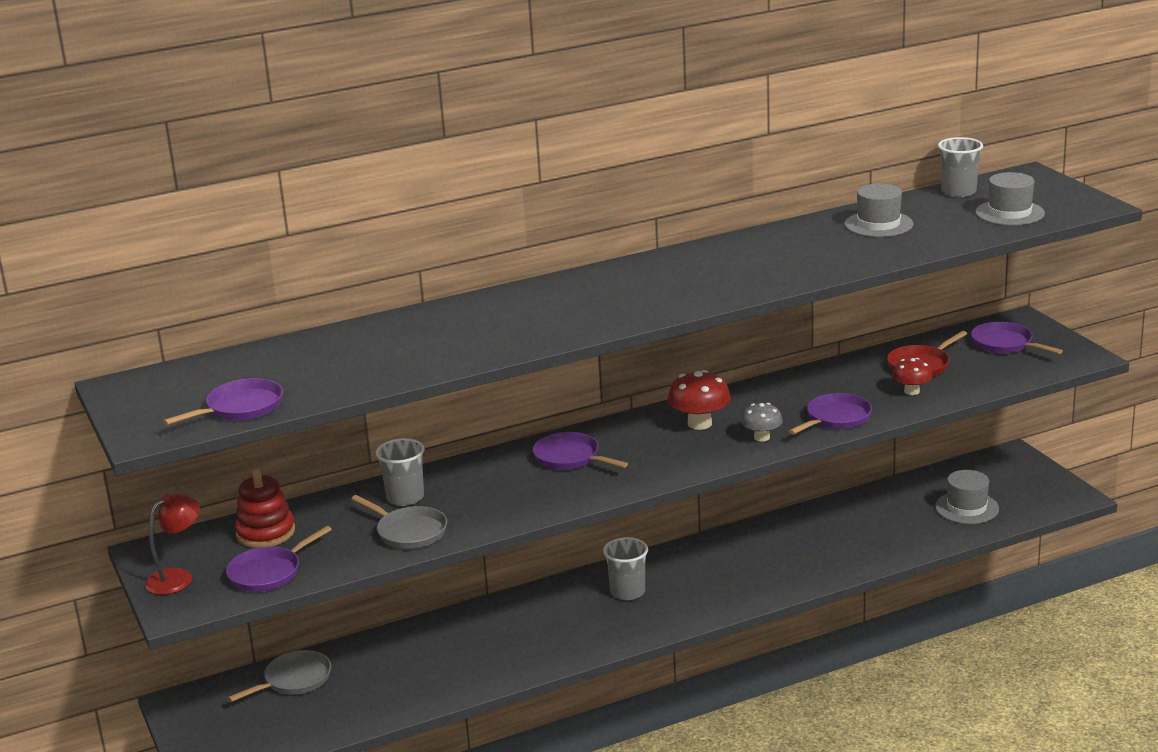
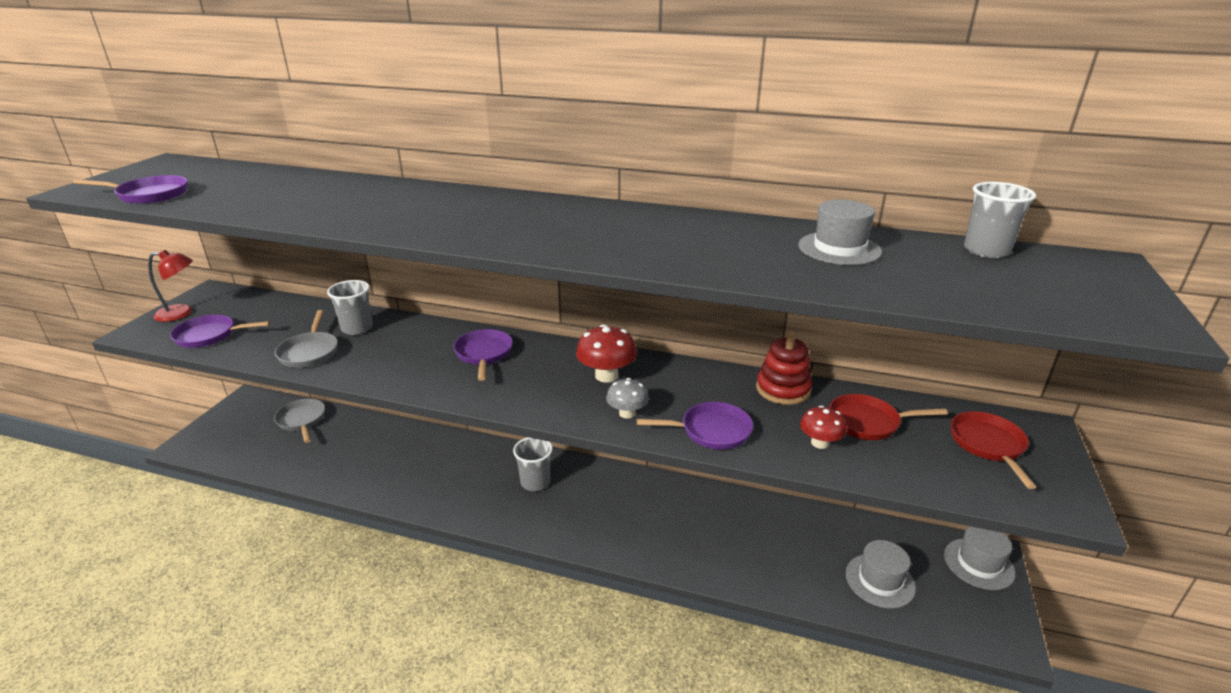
camera: 40 degrees right, 5 degrees up
(265, 533) = (264, 310): red stacking toy -> red stacking toy (783, 389)
(294, 680) = (302, 420): grey pan -> grey pan turned 120 degrees counterclockwise
(1005, 344) = (988, 445): purple pan -> red pan
(1009, 213) = (1012, 291): grey hat -> grey hat (978, 564)

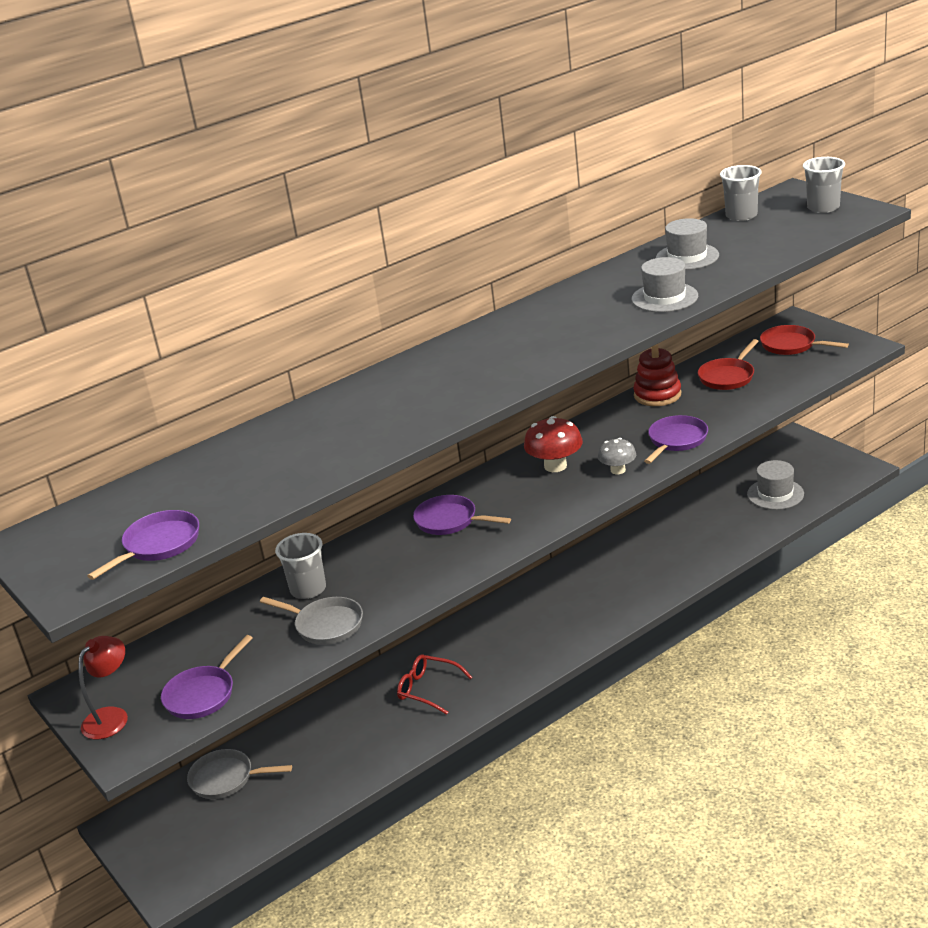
camera: 50 degrees left, 0 degrees up
(436, 471) = (428, 689): none -> red glasses
(535, 482) = (509, 629): grey cup -> grey cup (823, 208)
(819, 443) = (731, 403): red mushroom -> none
(978, 564) = (797, 447): grey hat -> grey hat (664, 297)

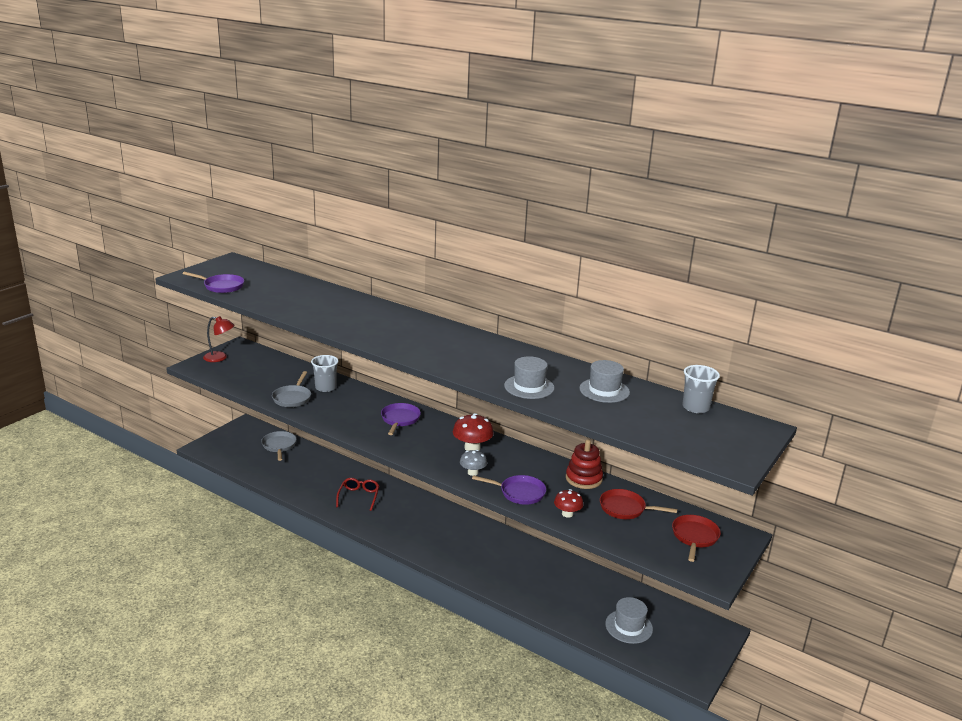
camera: 65 degrees right, 5 degrees down
(203, 694) = (235, 376): purple pan -> none
(730, 413) = (567, 514): none -> red mushroom
(823, 208) = (732, 443): grey cup -> none

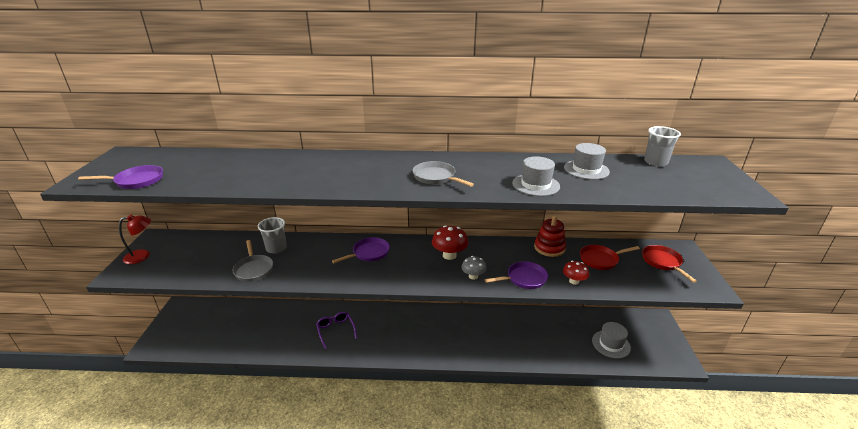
camera: 30 degrees left, 5 degrees up
(279, 446) = (228, 314): grey pan -> grey pan (436, 177)
(359, 497) = (335, 330): red glasses -> purple glasses
(400, 419) = (369, 253): purple pan -> purple pan turned 75 degrees clockwise

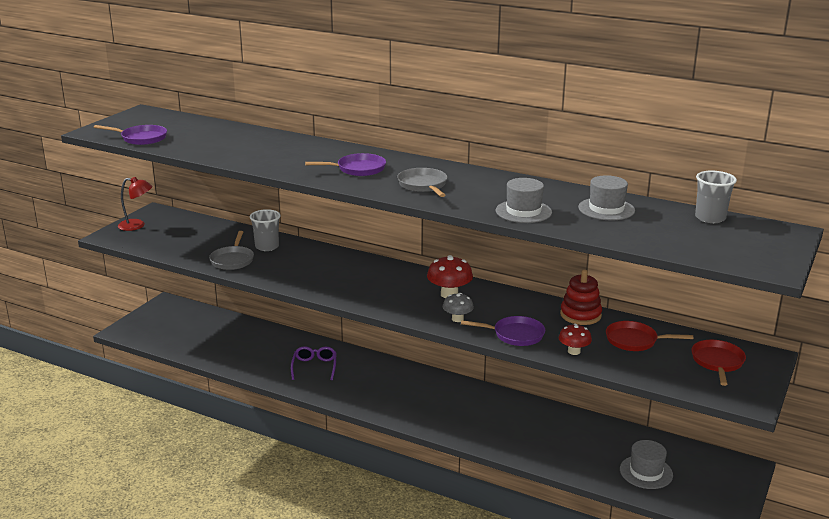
camera: 25 degrees right, 5 degrees down
(369, 253) = (360, 272): purple pan -> purple pan (358, 169)

